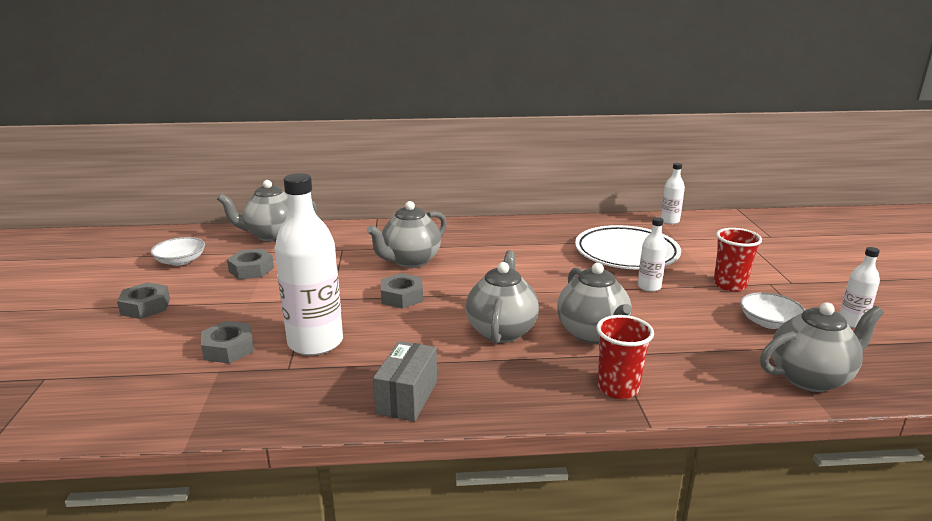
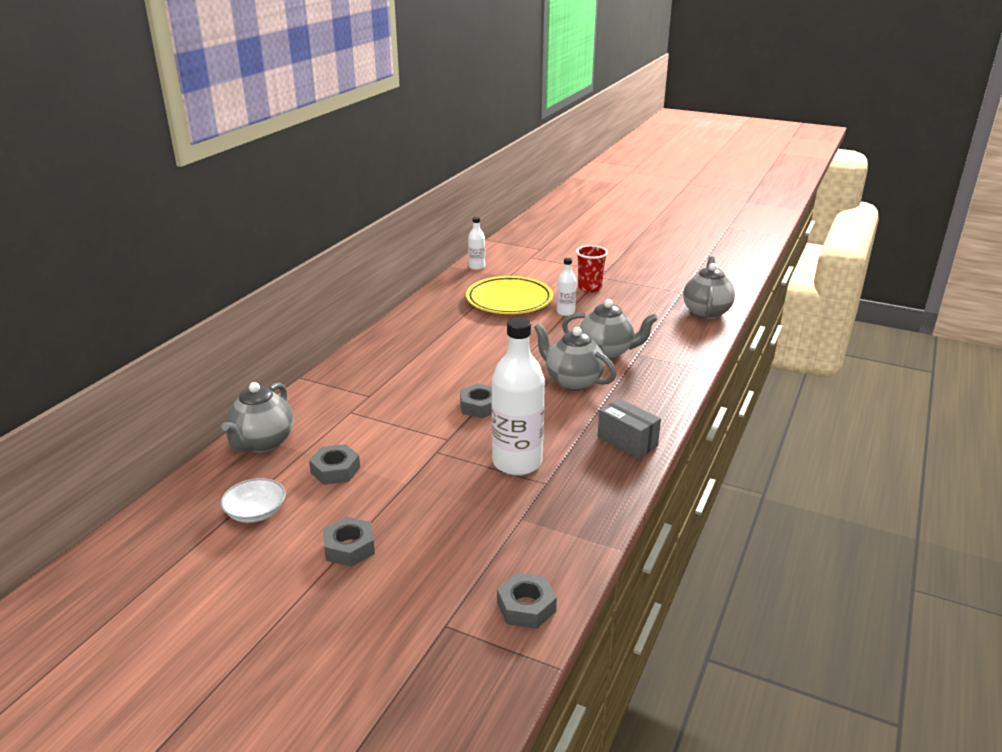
camera: 60 degrees left, 5 degrees up
(228, 349) = (487, 508): grey nut -> grey nut (526, 607)
(410, 261) = (418, 385): grey teapot -> none
(618, 388) = (674, 367): red cup -> none
(626, 253) = (509, 300): white plate -> yellow plate
(769, 322) = (643, 297): white bowl -> none
(852, 322) = (664, 277): white bottle -> none

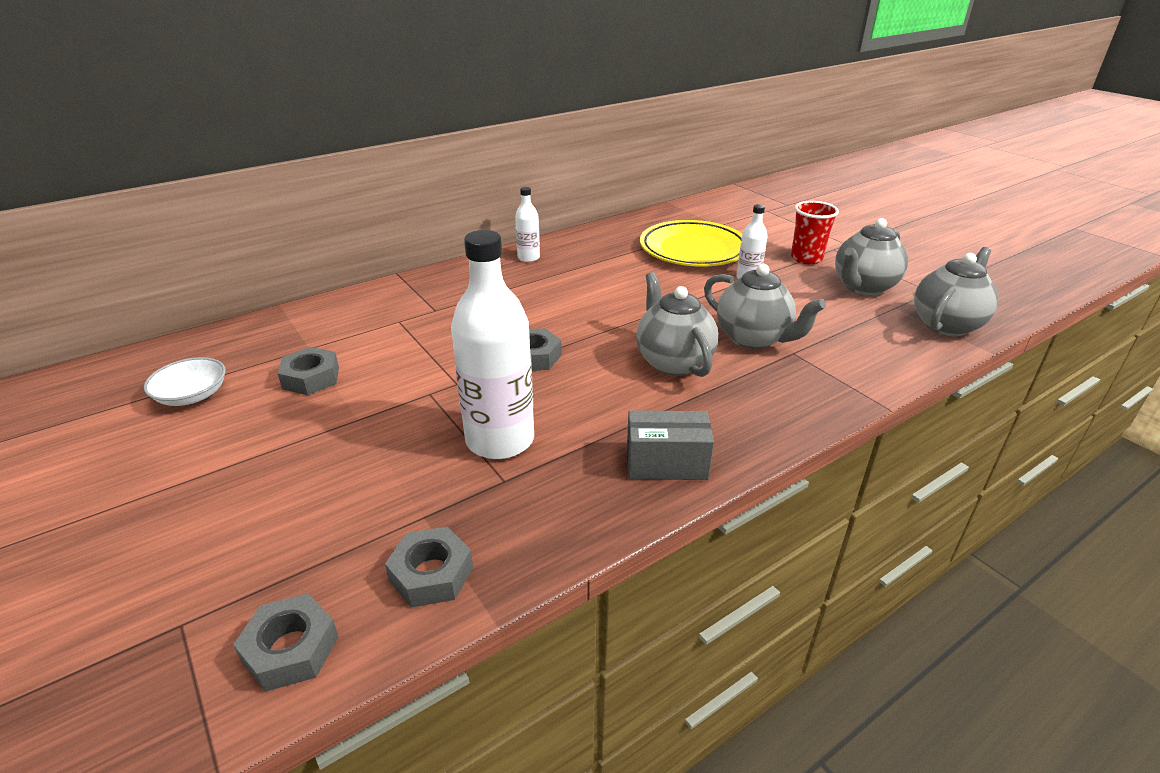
camera: 30 degrees right, 5 degrees up
(262, 443) = (286, 327): grey teapot -> grey teapot (863, 287)
(349, 547) = (216, 472): grey nut -> grey nut (431, 574)
(477, 267) = (693, 208): white bottle -> white bottle (528, 258)
(627, 441) = (666, 463): grey box -> grey box turned 75 degrees counterclockwise

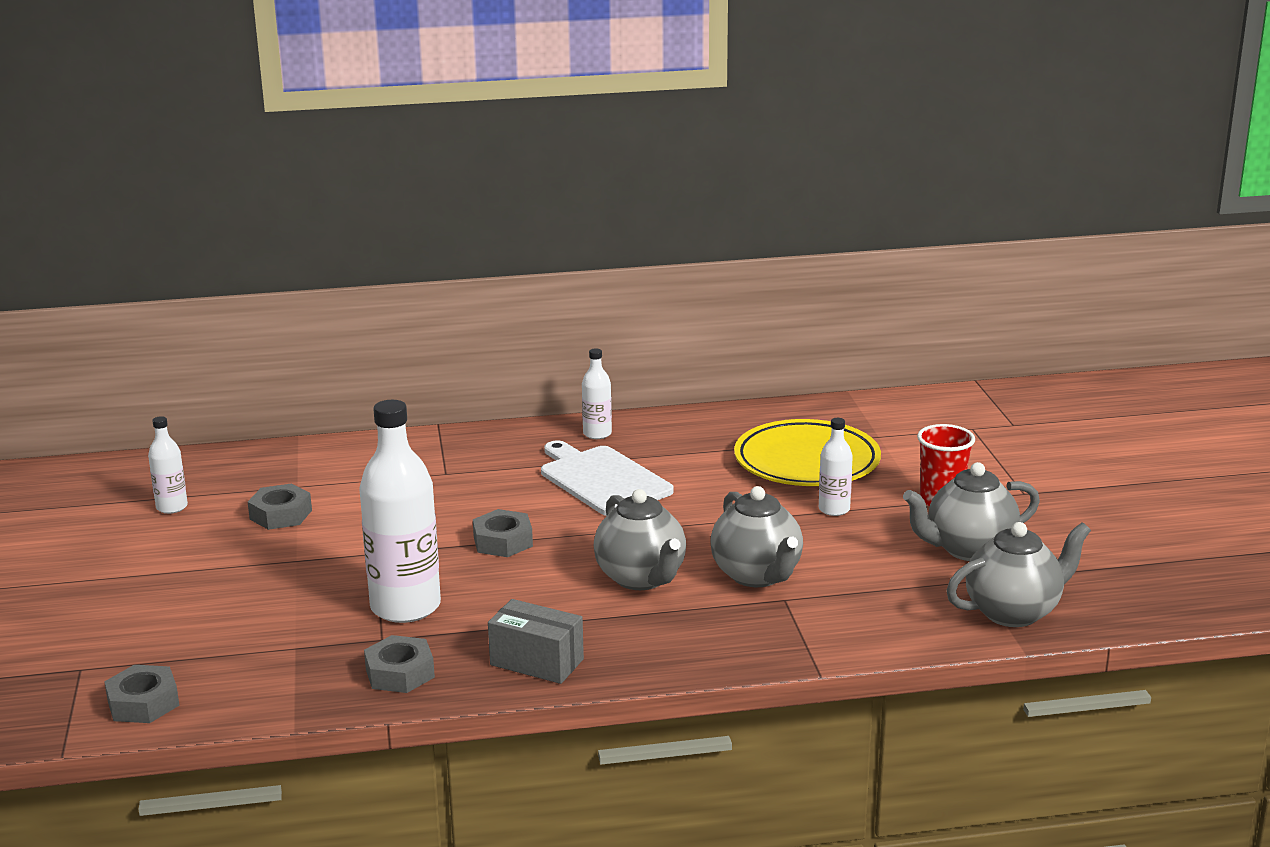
camera: 25 degrees right, 10 degrees down
(192, 395) = (172, 507): white bowl -> white bottle
(431, 574) = (271, 686): grey nut -> grey nut (400, 673)
(565, 290) = (602, 480): none -> white cutting board
(673, 362) = (641, 578): grey teapot -> grey teapot turned 150 degrees clockwise

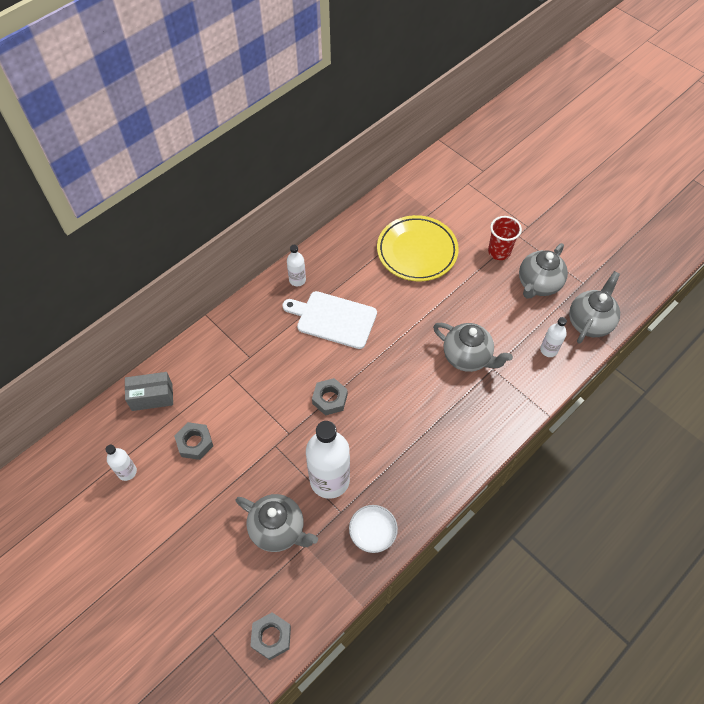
camera: 35 degrees left, 35 degrees up
(400, 673) = (373, 532): grey nut -> white bowl
(537, 662) = (426, 483): grey box -> grey box (152, 397)
(641, 578) = (419, 390): grey teapot -> grey teapot (278, 530)
(834, 509) = (459, 285): white bottle -> white bottle (548, 350)

